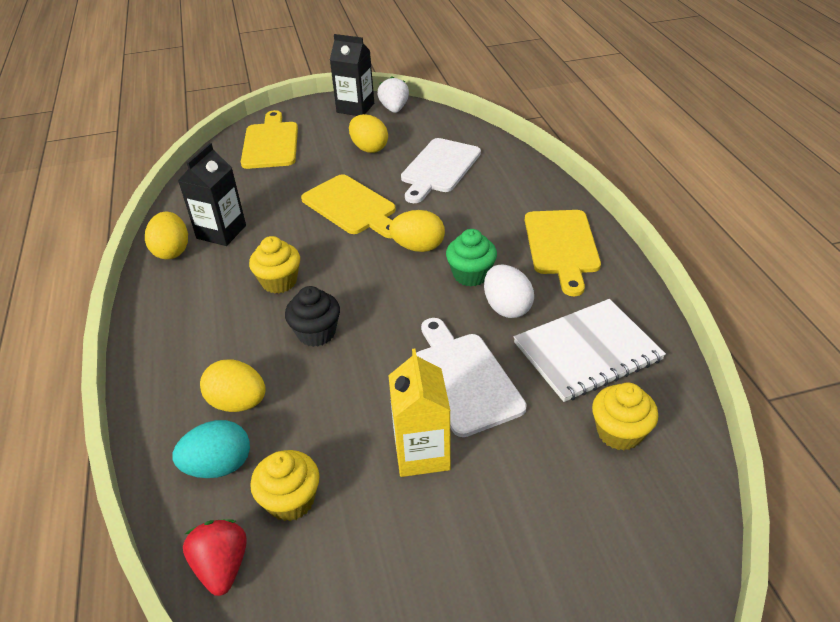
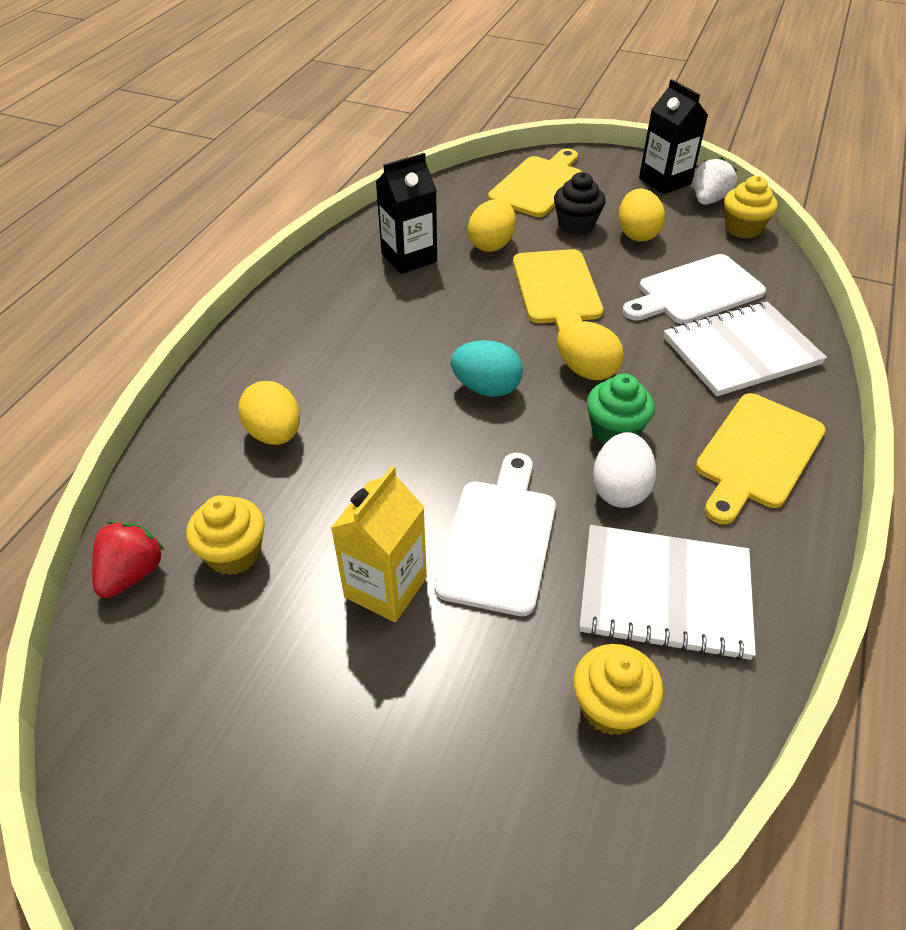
camera: 35 degrees right, 5 degrees up
(172, 251) = (350, 256): yellow egg -> yellow egg (491, 244)
(219, 466) = (208, 482): turquoise egg -> turquoise egg (486, 388)
(279, 282) = (415, 335): yellow cupcake -> yellow cupcake (743, 228)
(316, 333) = (401, 406): black cupcake -> black cupcake (576, 225)
(498, 191) = (741, 351): none -> white notebook

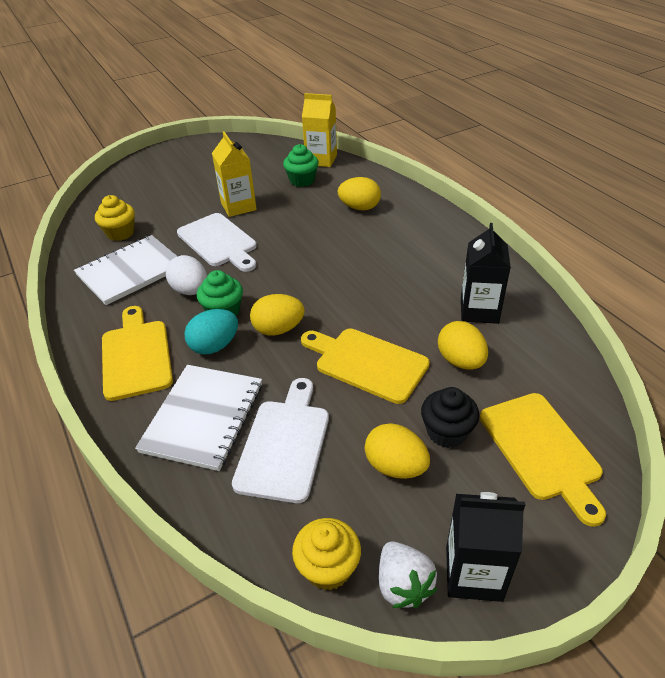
camera: 130 degrees right, 5 degrees down
(132, 573) = (321, 160): red strawberry -> yellow carton
(234, 553) = (302, 180): yellow cupcake -> green cupcake
(486, 388) = (312, 283): turquoise egg -> turquoise egg (215, 346)

